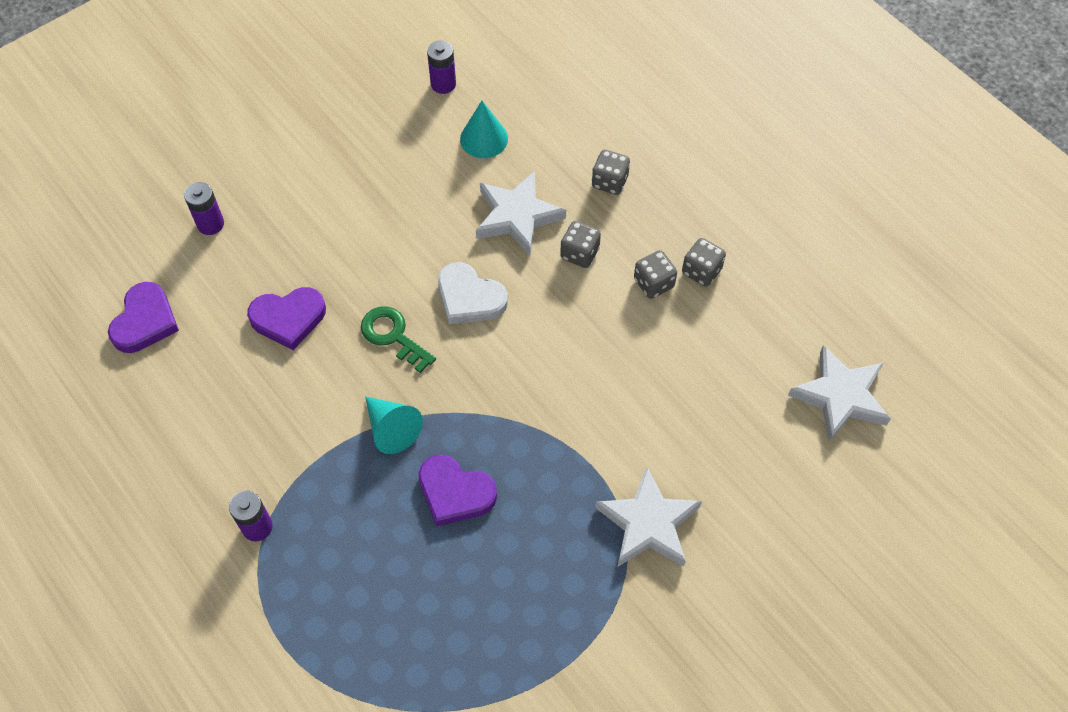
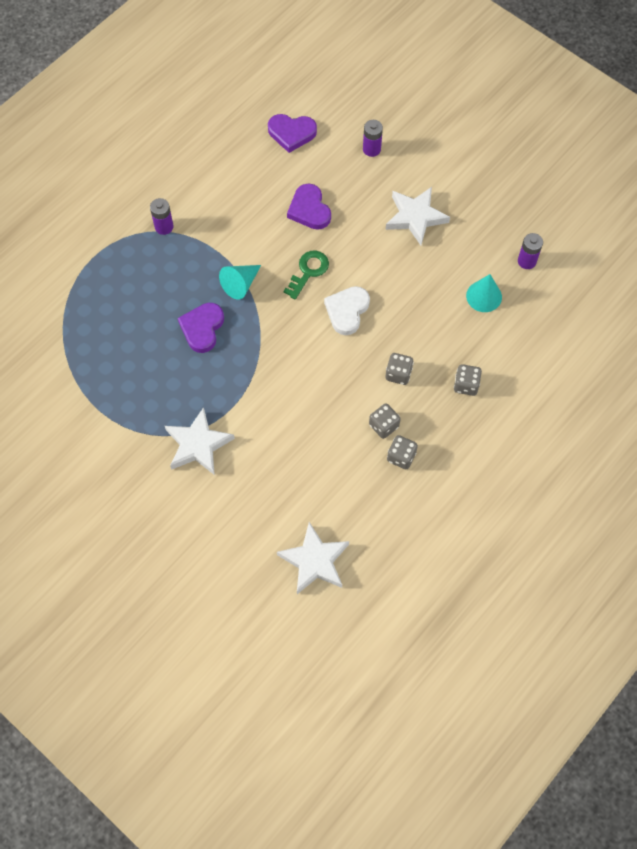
camera: 80 degrees right, 5 degrees up
(517, 216) = (421, 329): white star -> white star (415, 217)

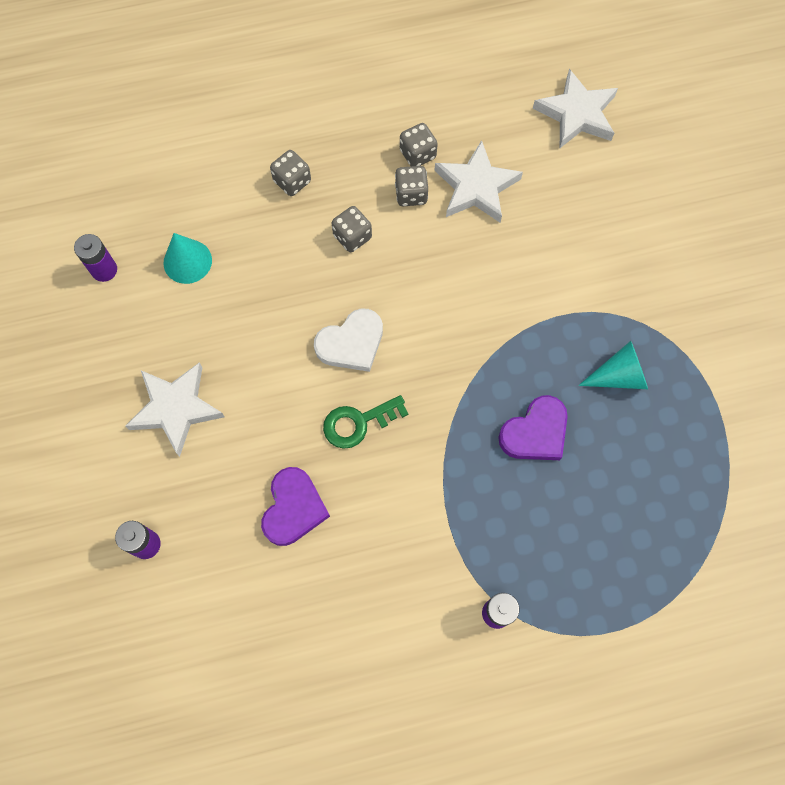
camera: 145 degrees left, 5 degrees up
(198, 444) = (625, 297): white star -> white star (476, 187)
(240, 284) = (451, 460): turquoise cone -> turquoise cone (619, 376)
(291, 133) = (227, 647): purple heart -> none

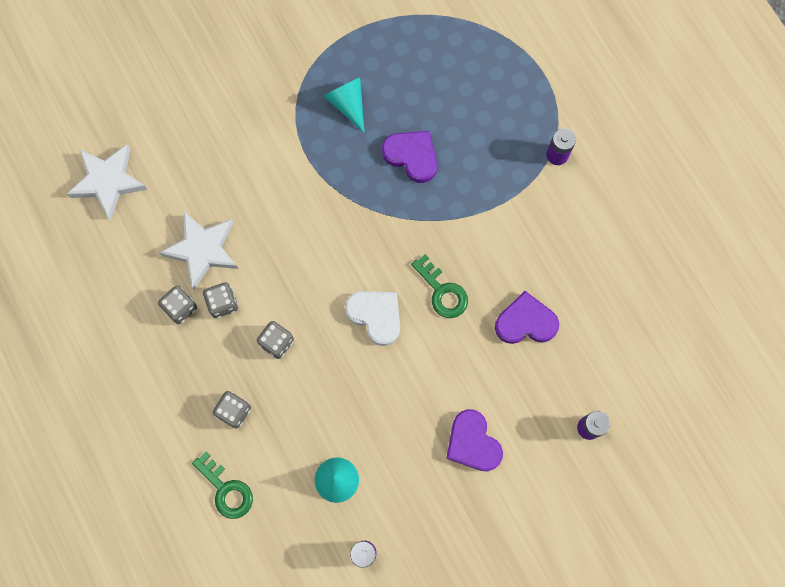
camera: 105 degrees left, 5 degrees up
(176, 409) = (472, 443): white star -> purple heart
(215, 158) = (226, 490): none -> green key

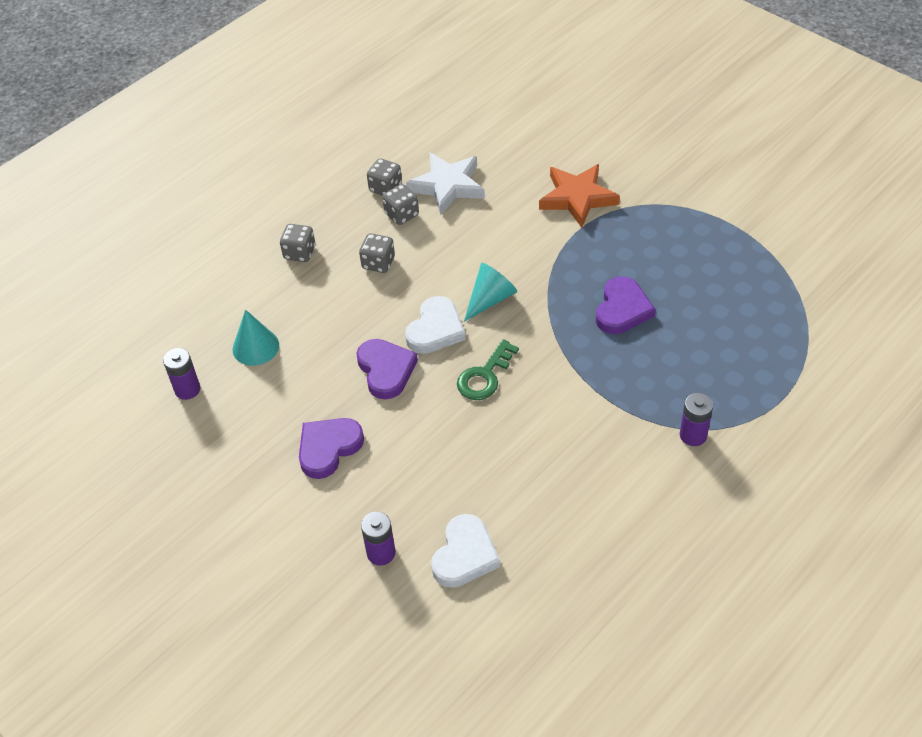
camera: 75 degrees right, 25 degrees down
(108, 181) = (484, 108): white star -> none
(226, 490) = (222, 269): green key -> none
(267, 142) = (577, 198): none -> orange star
(348, 104) = (651, 244): turquoise cone -> turquoise cone (490, 299)
(525, 322) = (481, 459): purple heart -> purple heart (386, 370)
(610, 364) = (465, 555): none -> white heart

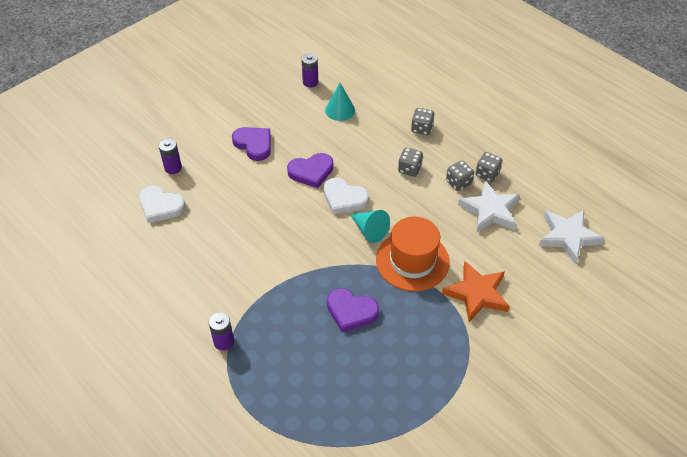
camera: 90 degrees right, 0 degrees up
(483, 122) = (568, 237): none -> white star
(485, 376) = (298, 223): green key -> none
(536, 255) = (412, 261): none -> orange hat

